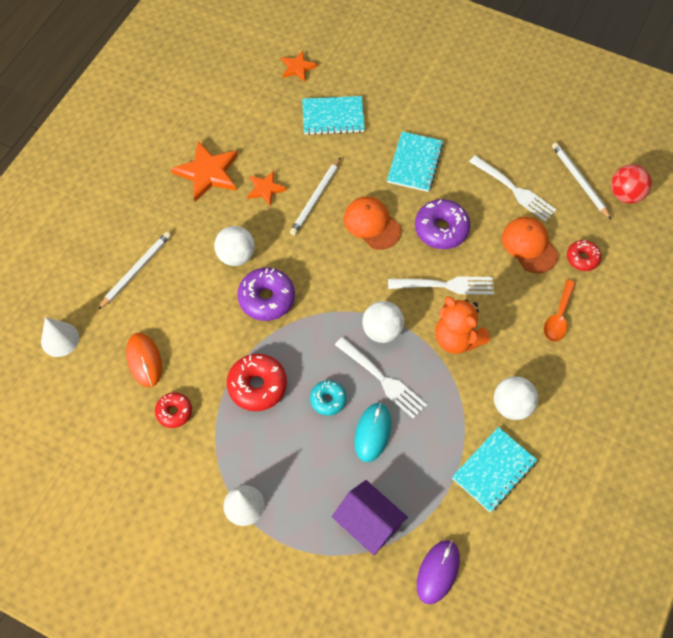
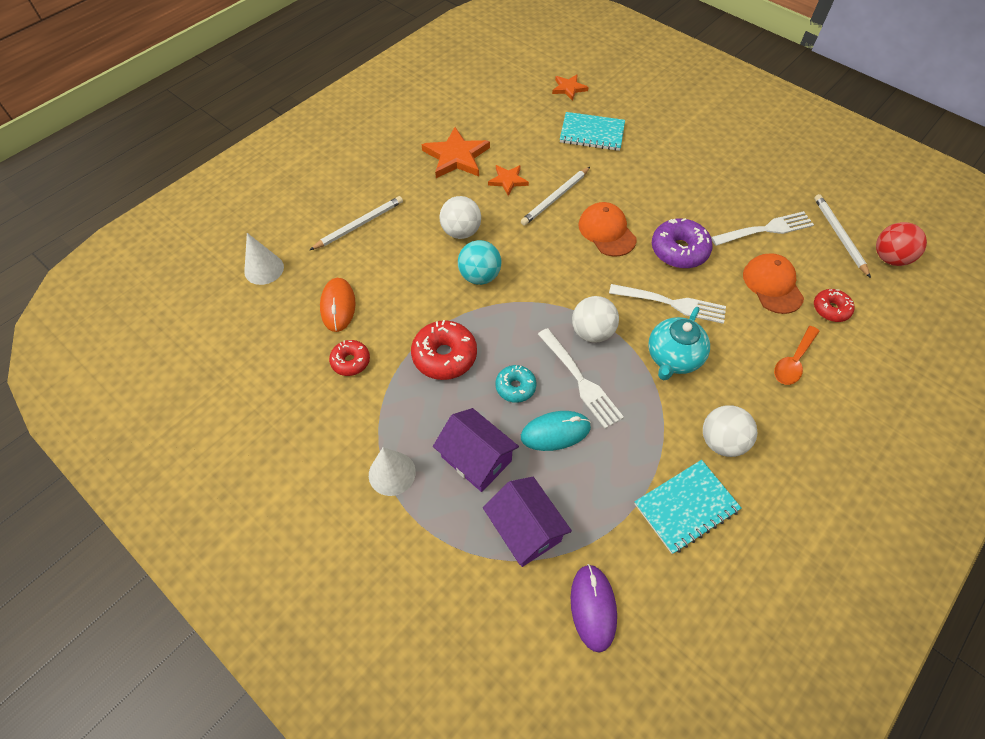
camera: 15 degrees right, 5 degrees down
(267, 298) = (479, 276): purple donut -> turquoise ball
(312, 473) = (476, 459): none -> purple house
(372, 432) = (555, 432): turquoise mouse -> turquoise mouse turned 45 degrees clockwise
(415, 163) = (664, 186): turquoise notebook -> none
(438, 572) = (593, 607): purple mouse -> purple mouse turned 45 degrees counterclockwise
(457, 338) = (673, 358): orange teddy bear -> turquoise teapot
(513, 189) = (765, 230): white fork -> white fork turned 75 degrees counterclockwise

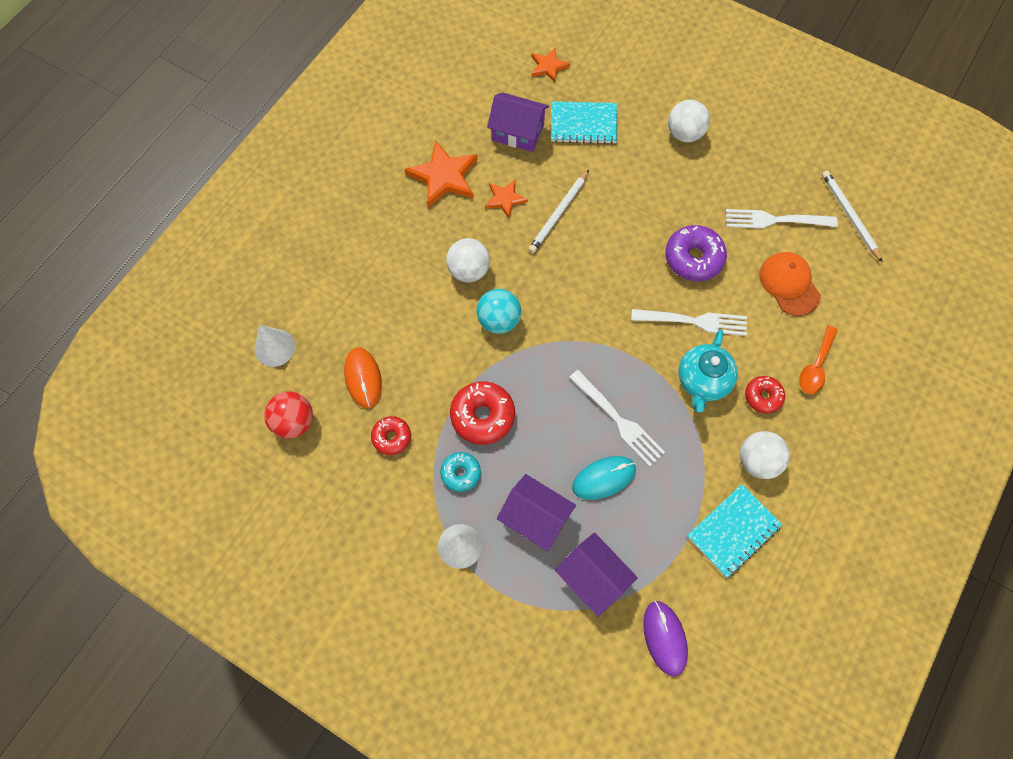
camera: 10 degrees left, 10 degrees up
(359, 225) = (360, 278): white pencil -> none
(515, 387) = (558, 438): turquoise donut -> turquoise donut (460, 473)
(531, 132) = (517, 132): none -> purple house
(592, 332) = (621, 366): white ball -> white ball (684, 134)
(607, 231) = (618, 247): orange cap -> none
(765, 230) = (776, 220): white fork -> white fork turned 150 degrees counterclockwise
(830, 309) = (846, 303): red donut -> red donut (763, 396)
(889, 258) = (899, 235): red ball -> red ball (294, 422)

